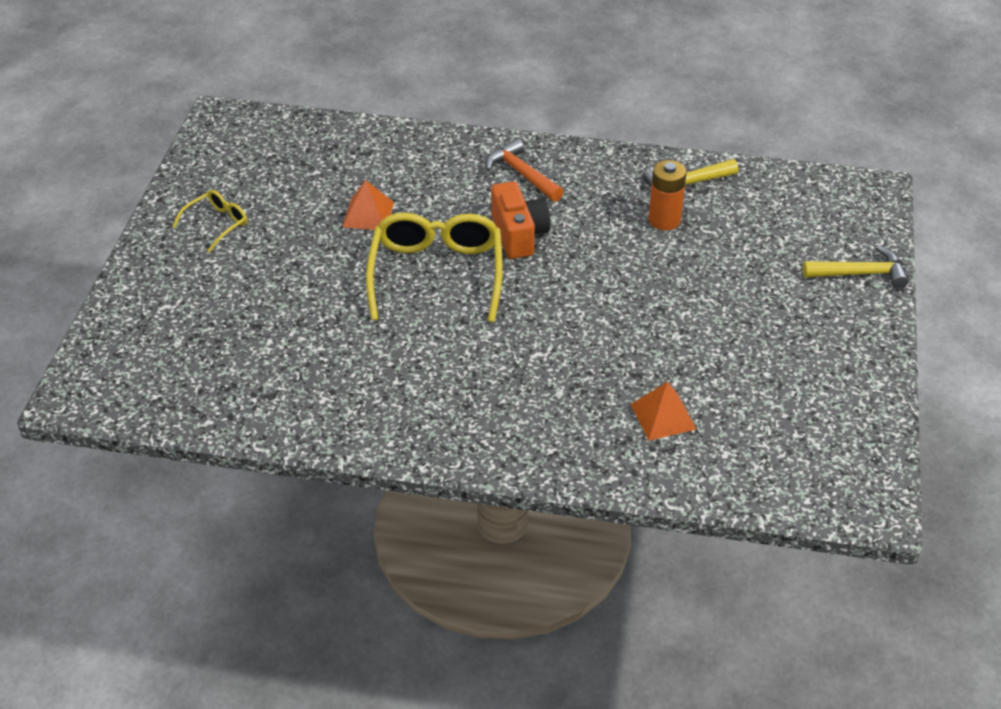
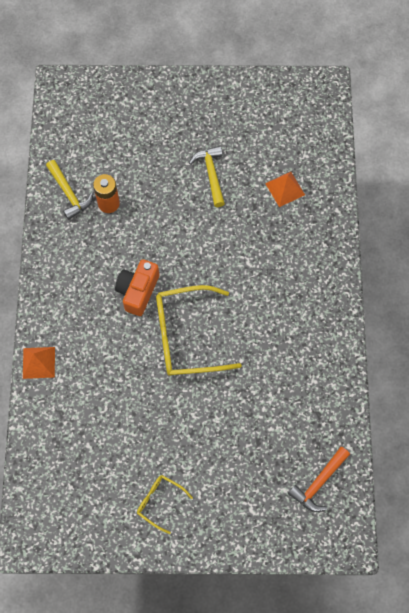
camera: 100 degrees left, 25 degrees up
(368, 214) = (132, 395): orange pyramid -> orange pyramid (38, 362)
(518, 235) = (138, 291): orange camera -> orange camera turned 45 degrees counterclockwise
(521, 174) = (71, 299): orange hammer -> orange hammer (318, 483)
(861, 273) = (142, 91): yellow hammer -> yellow hammer (211, 174)

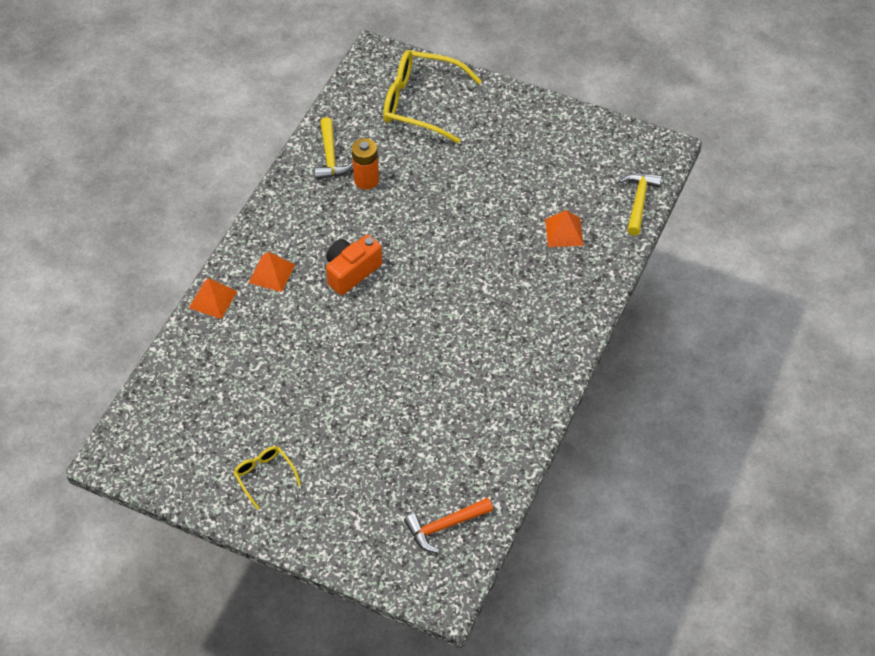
camera: 25 degrees right, 15 degrees down
(74, 319) = (271, 273): none -> orange pyramid
(186, 336) = (379, 332): yellow glasses -> yellow glasses (420, 103)
(211, 174) = (490, 190): yellow hammer -> yellow hammer (639, 201)

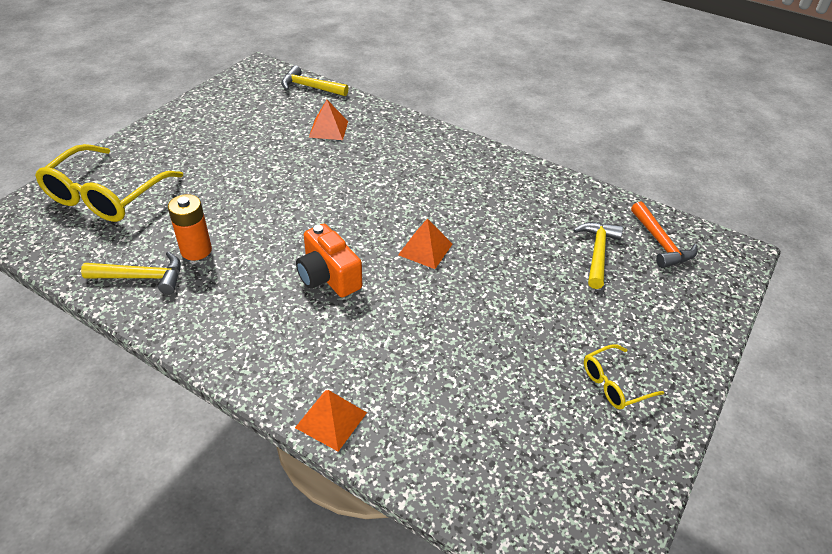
camera: 85 degrees left, 10 degrees down
(271, 273) = (306, 351): orange pyramid -> orange pyramid (425, 249)
(419, 470) = (597, 253): none -> yellow hammer

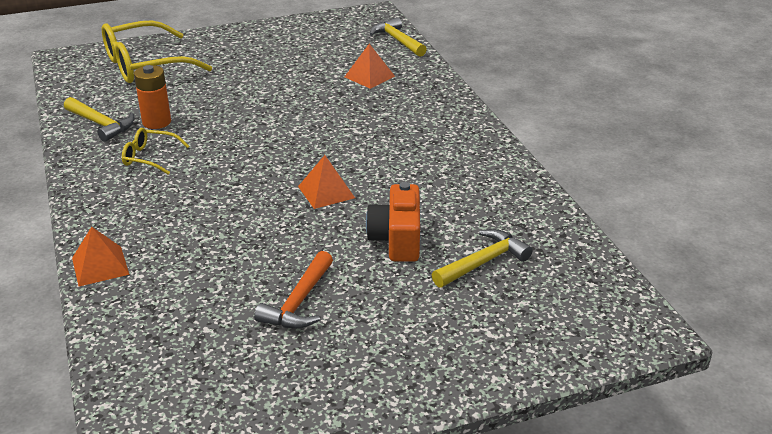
camera: 40 degrees right, 10 degrees down
(328, 276) = (223, 178): orange camera -> orange camera (397, 240)
(614, 384) = (346, 360): yellow glasses -> yellow glasses (149, 157)
(661, 243) = (566, 284): orange hammer -> orange hammer (299, 302)

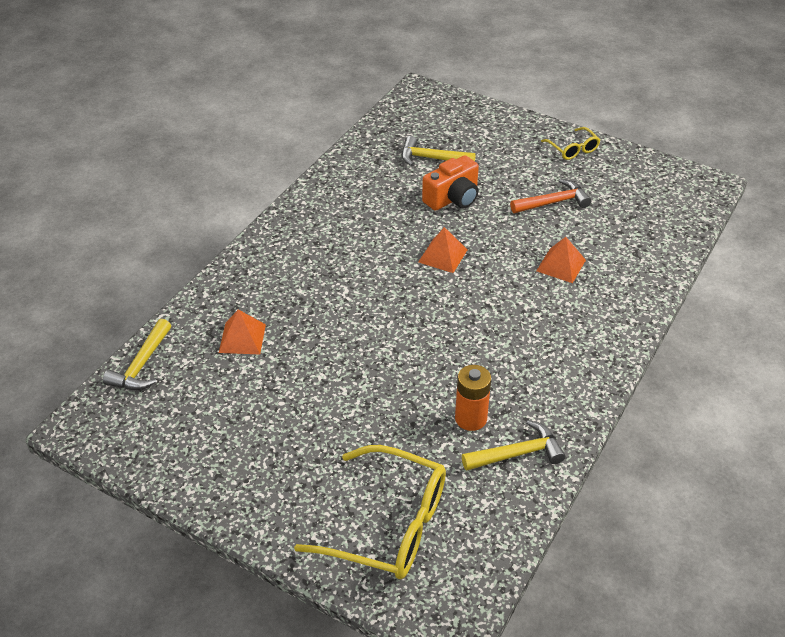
camera: 130 degrees left, 10 degrees up
(100, 266) = (642, 301): orange pyramid -> orange pyramid (561, 265)
(101, 124) = (518, 453): yellow hammer -> yellow hammer turned 75 degrees clockwise
(149, 157) = (519, 377): yellow glasses -> yellow glasses (573, 149)

